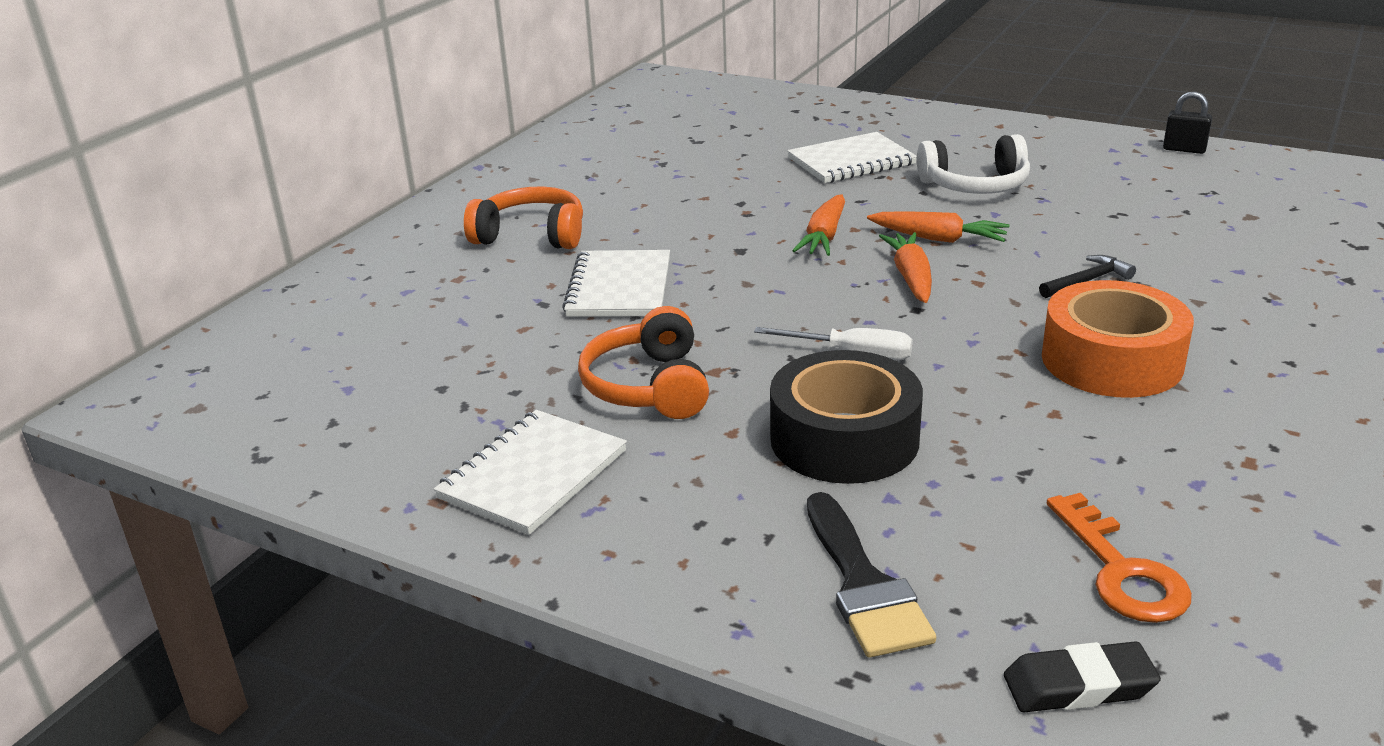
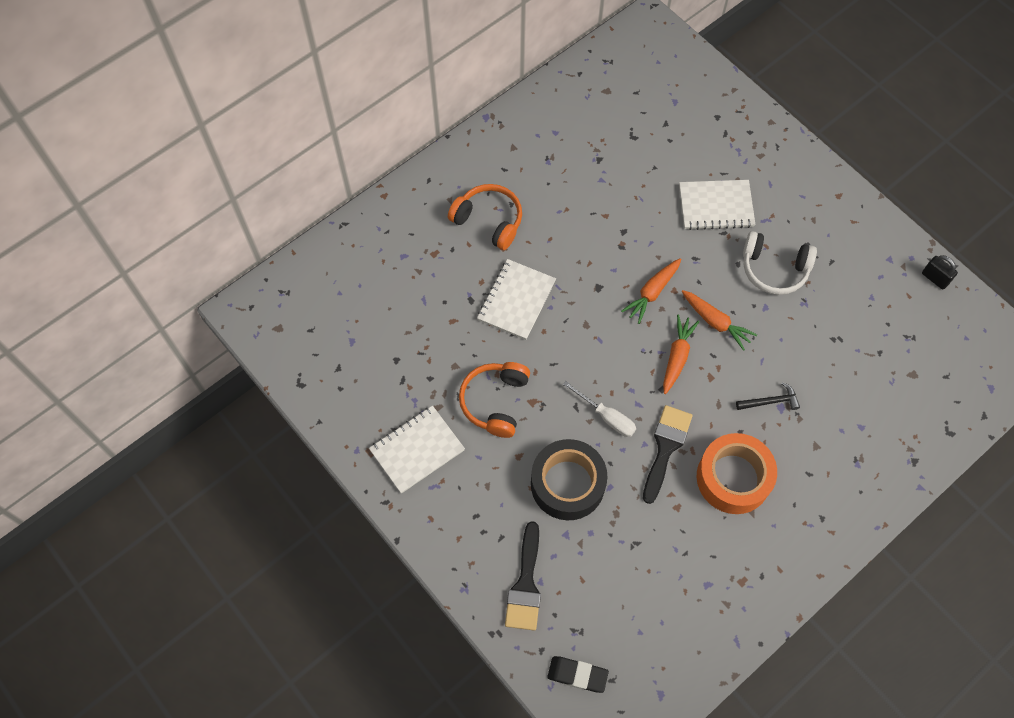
camera: 20 degrees right, 35 degrees up
(975, 359) = (665, 447): none -> black brush
(1121, 571) = (635, 623): orange key -> none

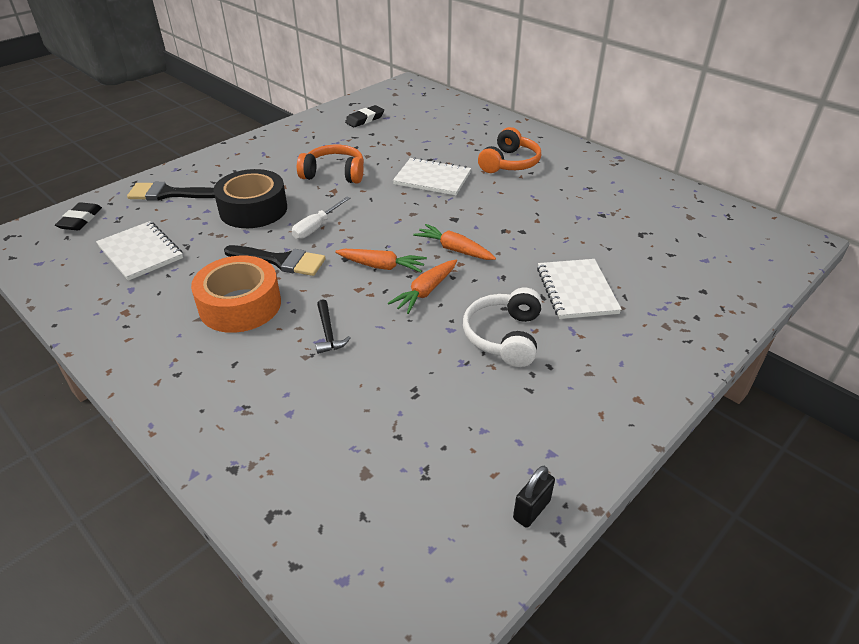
camera: 85 degrees right, 25 degrees down
(354, 367) = (365, 119): none -> black eraser
(417, 450) = (294, 145): white notebook -> white notebook (140, 252)

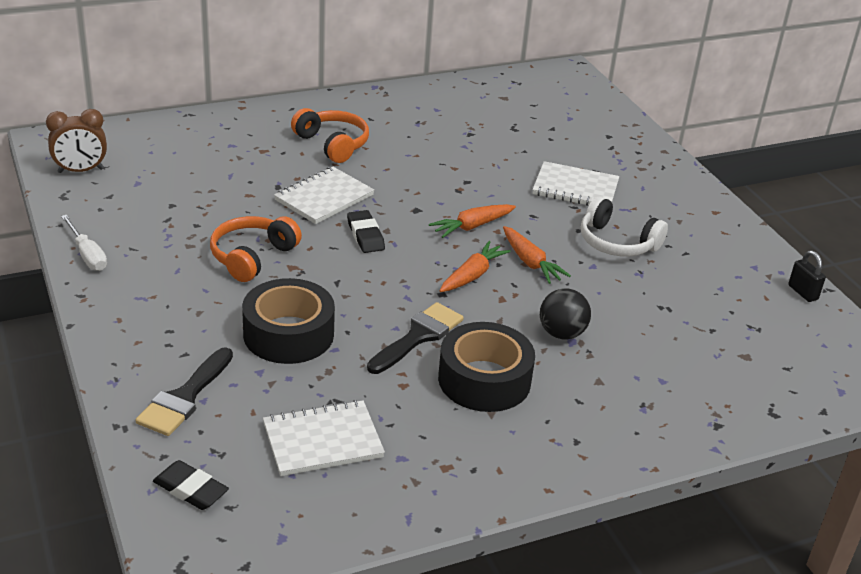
camera: 70 degrees left, 5 degrees down
(240, 305) = (484, 380): orange tape -> black tape
(316, 227) = (366, 297): white screwdriver -> white screwdriver (87, 255)
(328, 332) = (561, 333): black hammer -> black ball
(365, 119) = (125, 199): black eraser -> black eraser (365, 235)
(383, 99) = (81, 171): none -> brown clock

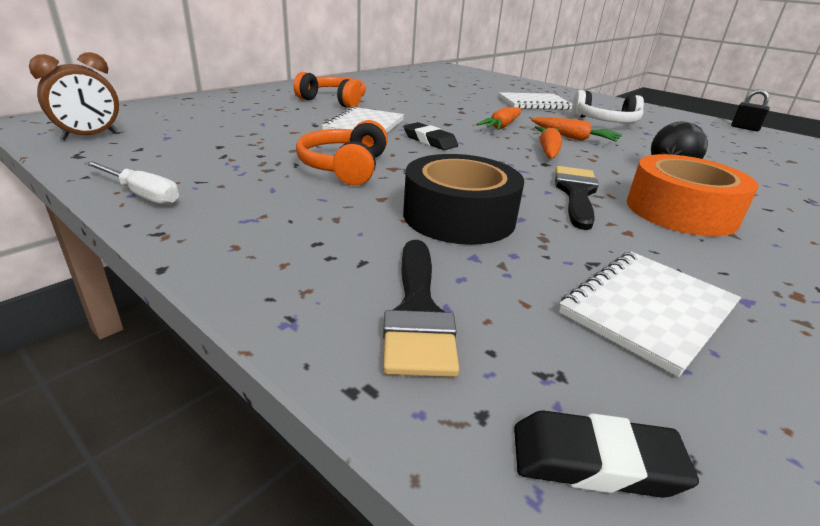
camera: 25 degrees left, 5 degrees down
(484, 380) = (680, 211): black tape -> orange tape

